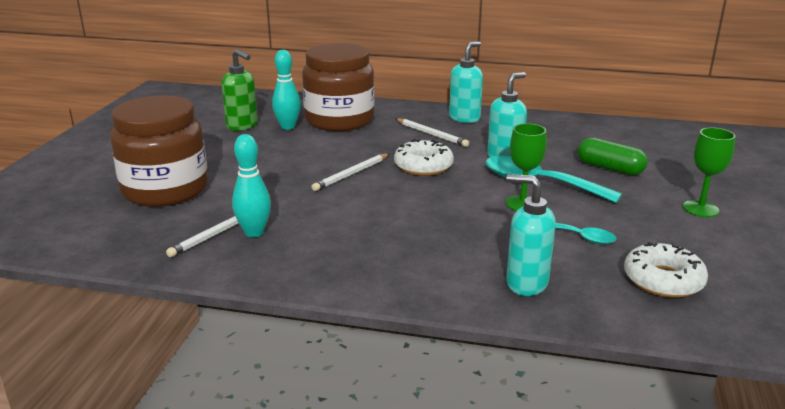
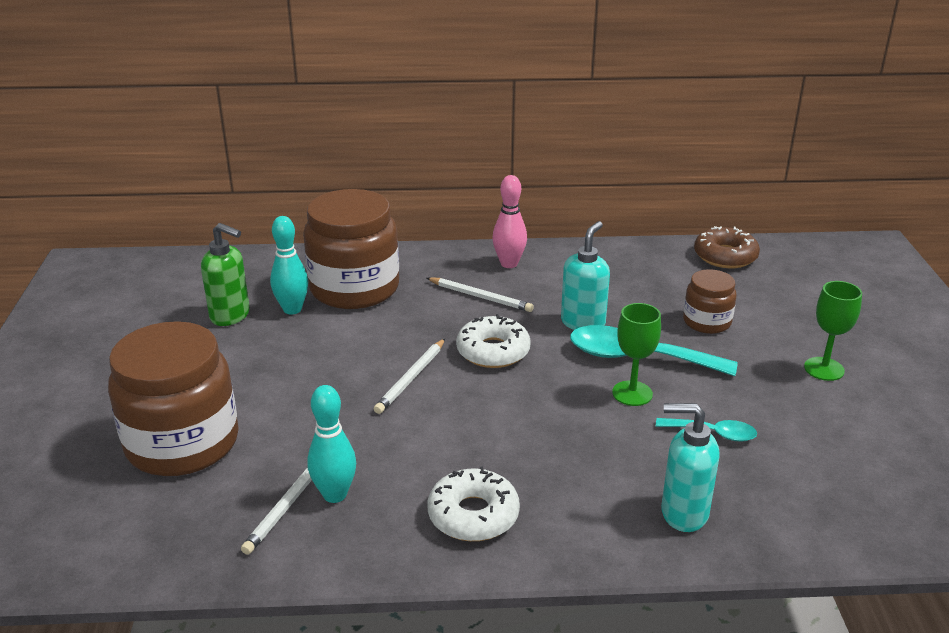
camera: 15 degrees left, 5 degrees up
(465, 118) = (509, 264): turquoise soap dispenser -> pink bowling pin
(610, 168) = (706, 322): green capsule -> brown jar
(646, 131) = (725, 256): none -> brown donut
(663, 280) = (822, 480): white donut -> white donut (473, 515)

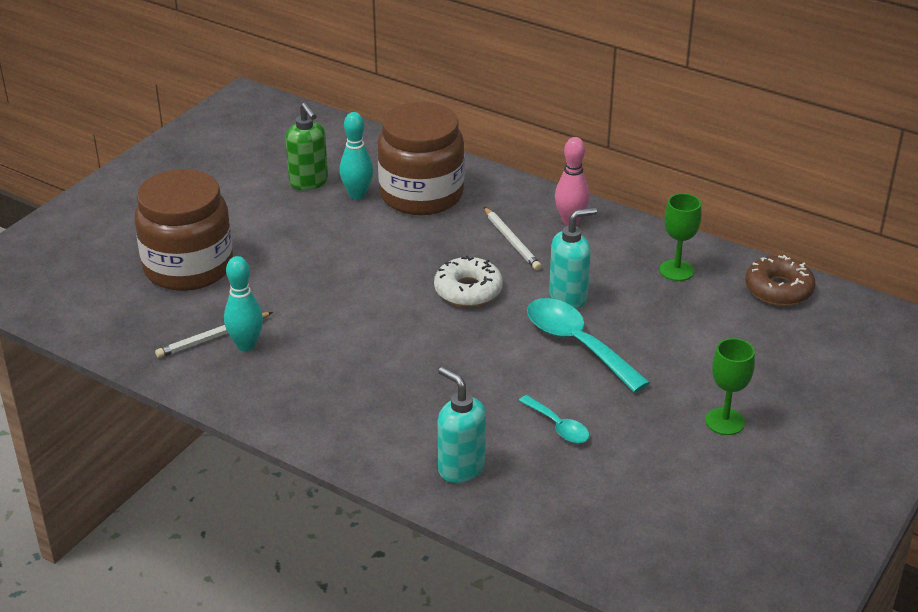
camera: 35 degrees right, 5 degrees up
(411, 378) = (384, 285): white pencil -> none
(473, 515) = (318, 400): white donut -> none
(632, 393) = (535, 369): green goblet -> green goblet (676, 270)
(706, 322) = (676, 340): brown jar -> none

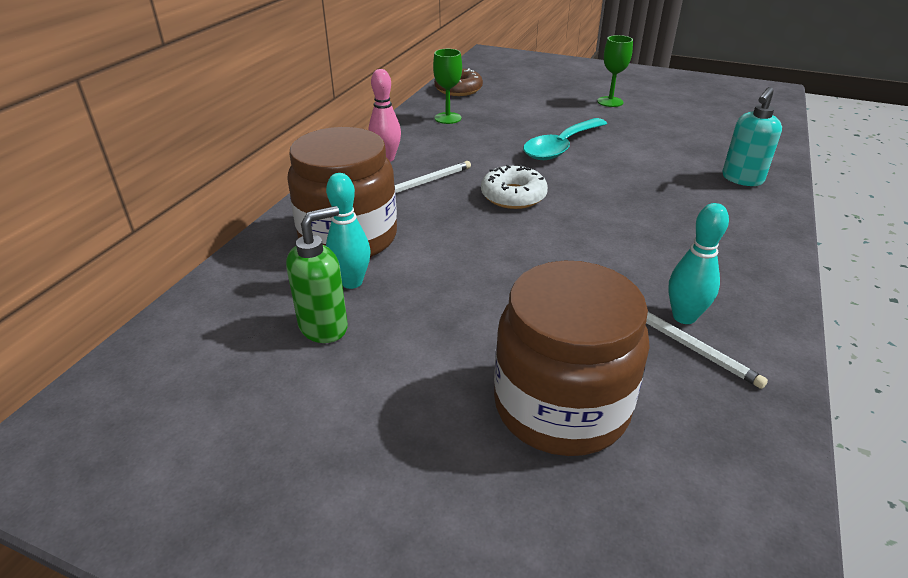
camera: 100 degrees left, 0 degrees up
(558, 426) = (661, 148): turquoise spoon -> none
(569, 297) = (501, 153): turquoise soap dispenser -> none

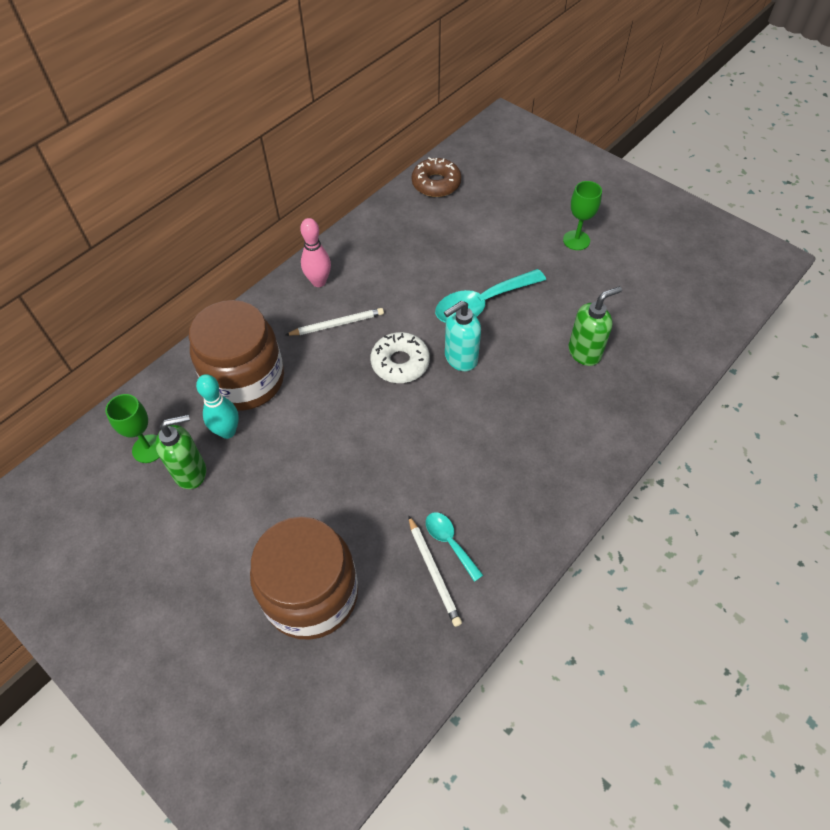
camera: 20 degrees right, 20 degrees up
(447, 118) = (402, 231): green goblet -> green goblet (148, 449)
(682, 160) = (585, 352): none -> green soap dispenser
(684, 317) = (449, 542): turquoise bowling pin -> turquoise spoon
(742, 179) = (621, 395): turquoise soap dispenser -> turquoise soap dispenser (460, 358)

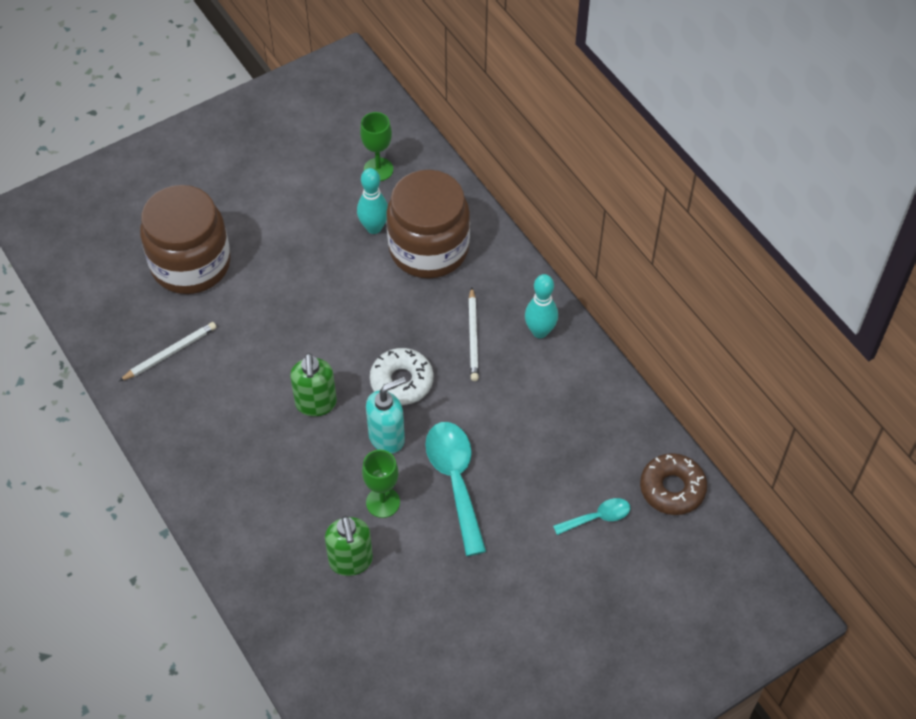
camera: 105 degrees right, 0 degrees up
(191, 472) = (341, 197): green soap dispenser -> green soap dispenser (316, 404)
(319, 282) = (540, 331): pink bowling pin -> turquoise bowling pin
(433, 572) = (170, 353): white pencil -> white pencil turned 150 degrees clockwise
(449, 542) = (190, 372): turquoise spoon -> turquoise spoon (597, 517)
(460, 358) = (387, 437): turquoise soap dispenser -> turquoise soap dispenser turned 75 degrees clockwise
(576, 240) = (523, 618): green goblet -> green goblet (383, 502)

